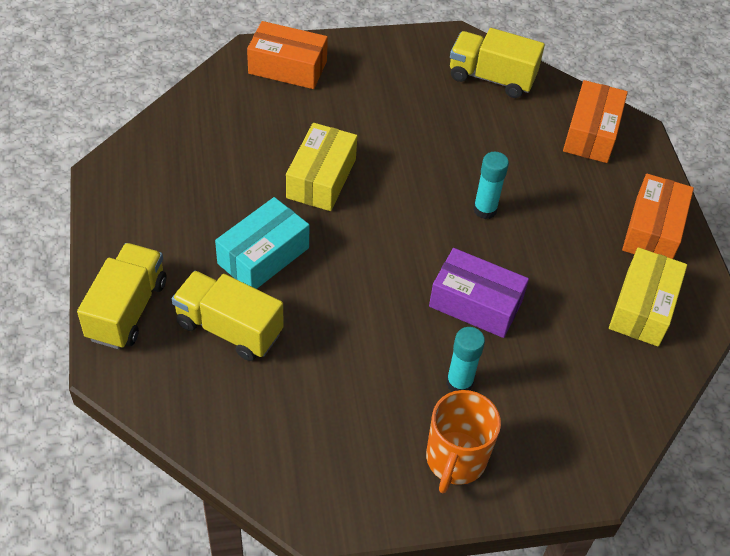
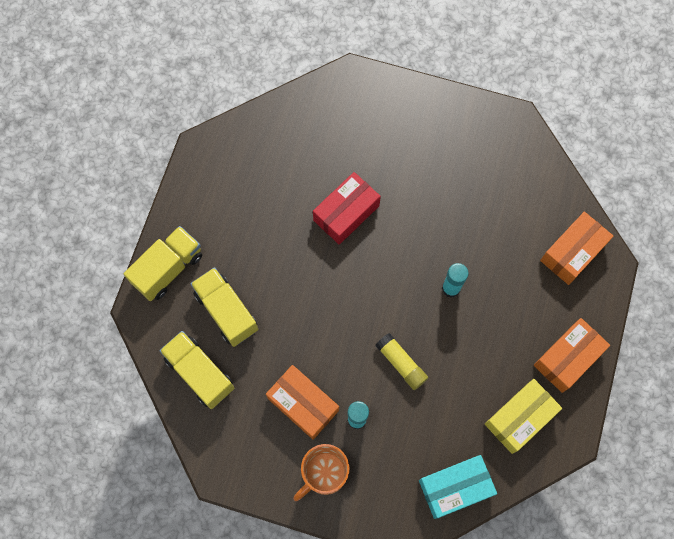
camera: 30 degrees right, 20 degrees up
(263, 256) = (275, 263): turquoise box -> turquoise box (455, 487)
(287, 67) = (370, 100): orange box -> orange box (303, 404)
(321, 178) = (346, 213): yellow box -> red box
(475, 304) = (401, 363): purple box -> yellow glue stick
(491, 78) = (523, 169): yellow truck -> yellow truck (200, 373)

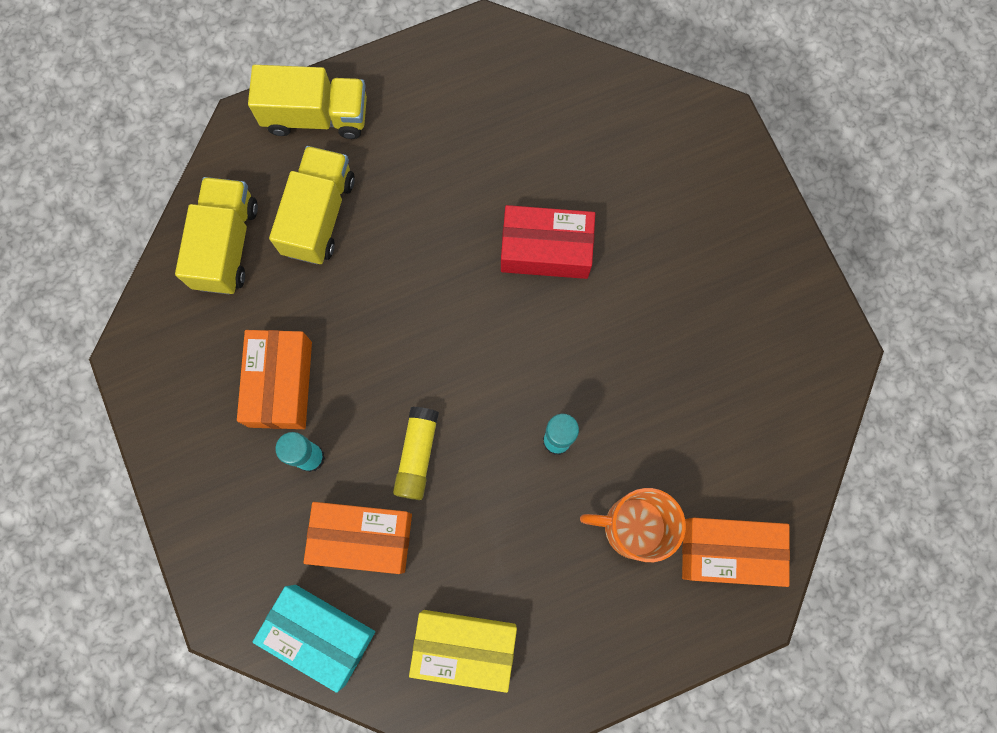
camera: 50 degrees right, 5 degrees up
(324, 473) = (220, 471): orange mug -> orange mug (633, 526)
(567, 358) = (587, 649): orange box -> orange box (362, 538)

